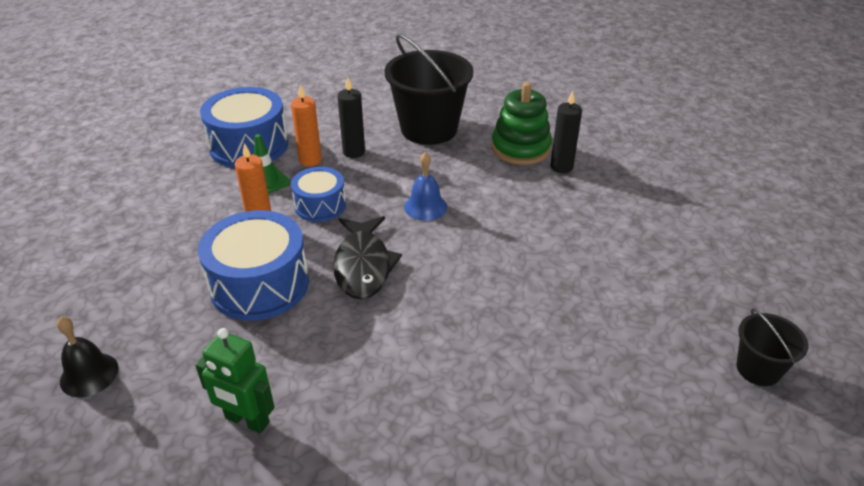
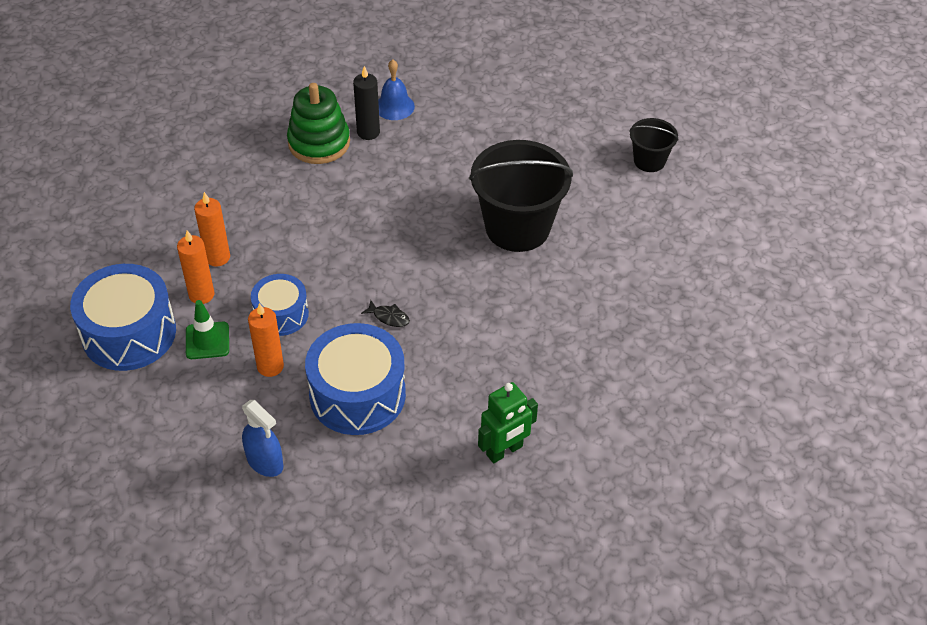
camera: 60 degrees left, 10 degrees up
(89, 374) = (381, 543): black bell -> none
(155, 262) = (265, 462): none -> blue spray bottle
(354, 152) = (217, 257): black candle -> orange candle
(363, 265) = (389, 317): black fish -> black fish, size x0.42
(425, 207) = (346, 244): blue bell -> blue bell (394, 106)
(429, 129) = (230, 187): black bucket -> black bucket (517, 227)

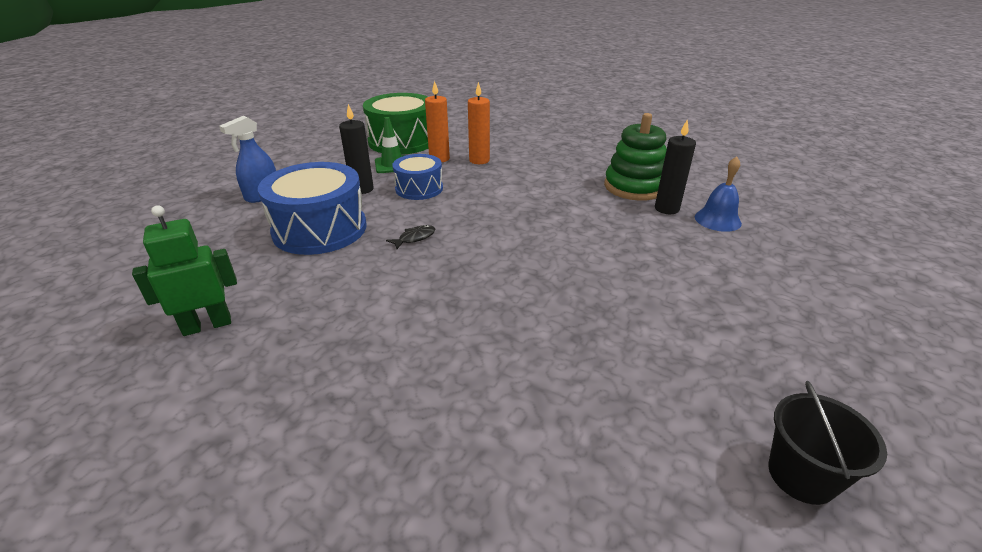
camera: 85 degrees right, 15 degrees down
(129, 333) = (402, 141): blue drum -> green drum
(270, 366) = (362, 189): orange candle -> black candle
(389, 317) = (414, 238): black fish -> black fish turned 150 degrees counterclockwise
(504, 451) = (207, 325): green robot -> green robot turned 105 degrees clockwise
(517, 227) = (568, 317): black bucket -> none

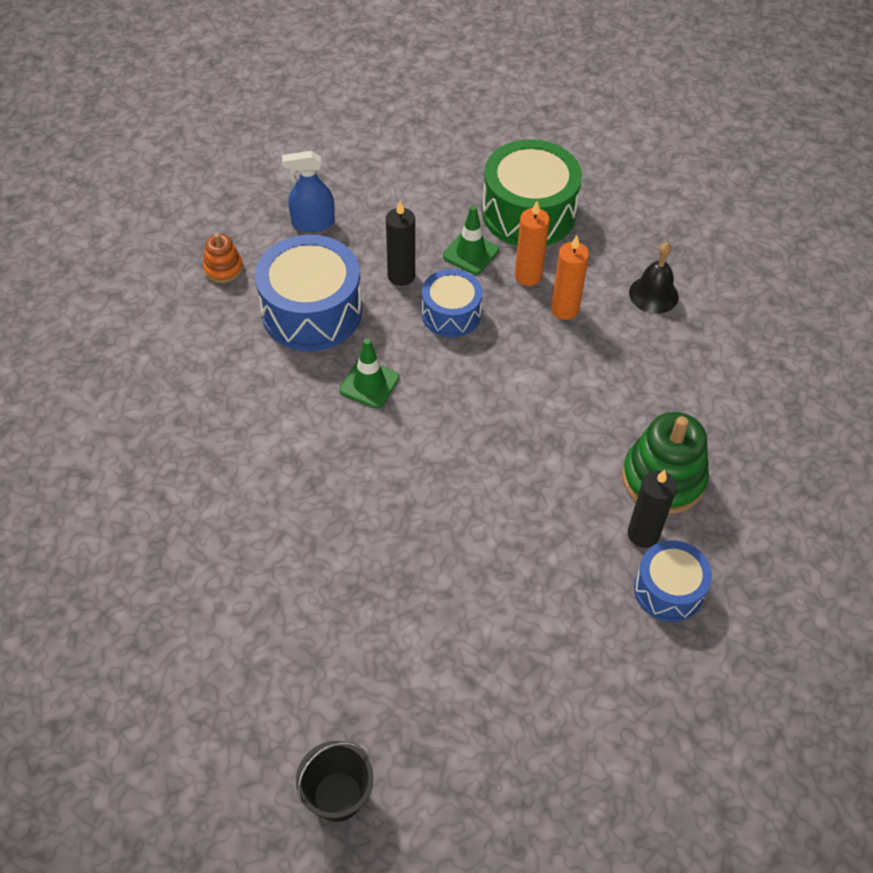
camera: 45 degrees right, 20 degrees up
(207, 325) = (150, 367): green robot -> none
(212, 243) = (223, 268): none -> orange stacking toy
(414, 238) = (369, 384): black fish -> green traffic cone
(512, 139) = (653, 294): none -> black bell
(717, 220) = (668, 590): blue bell -> blue drum

